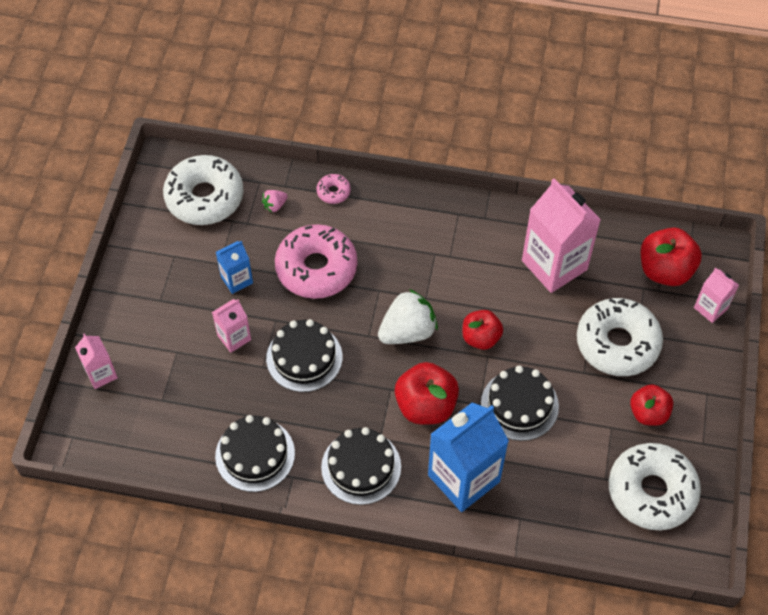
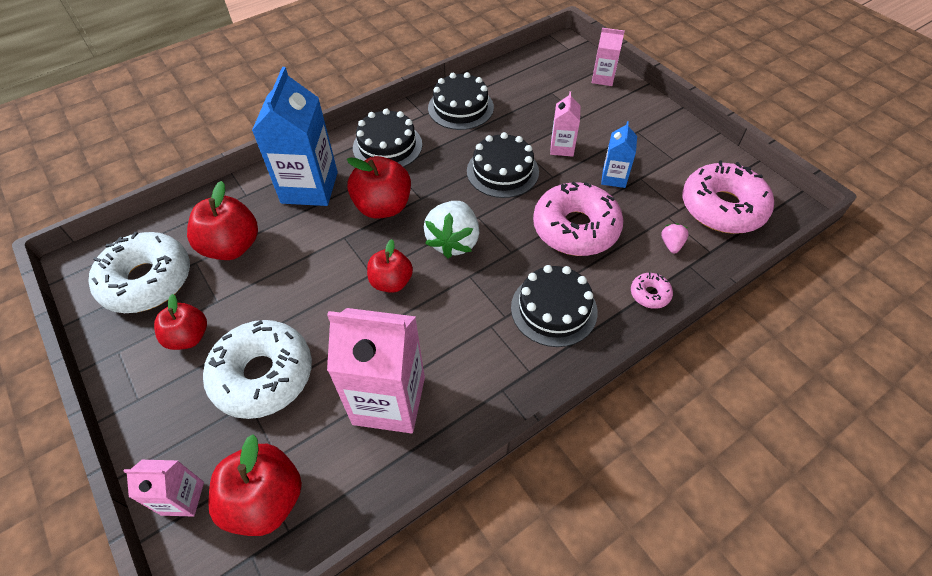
camera: 135 degrees right, 5 degrees down
(205, 197) = (722, 207): white donut -> pink donut
(519, 405) = (311, 259): black cake -> black cake (553, 309)
(568, 469) = (232, 246): none -> red apple

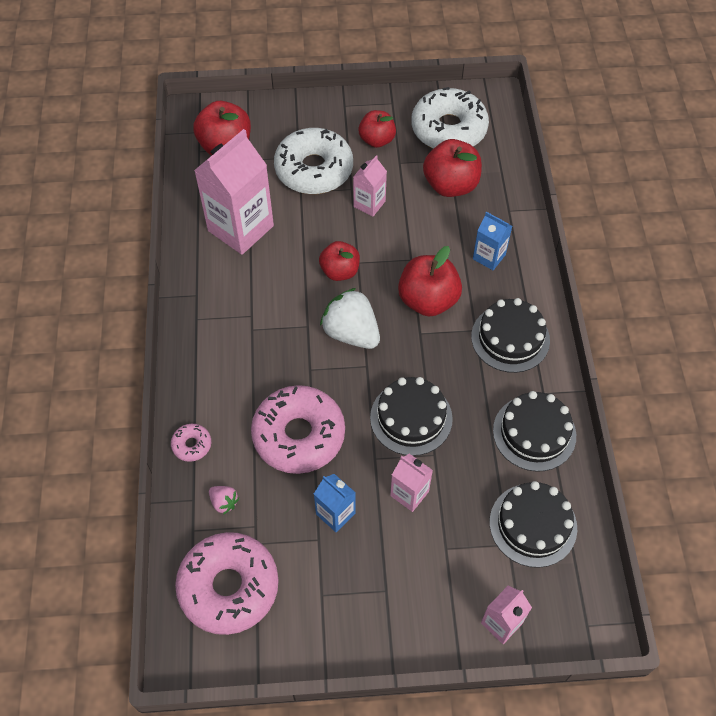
camera: 120 degrees right, 5 degrees up
(182, 498) = (258, 112): pink carton -> pink carton (369, 204)
(309, 187) = (489, 257): blue carton -> blue carton, size x0.51
(553, 309) = (232, 365): black cake -> black cake (533, 525)

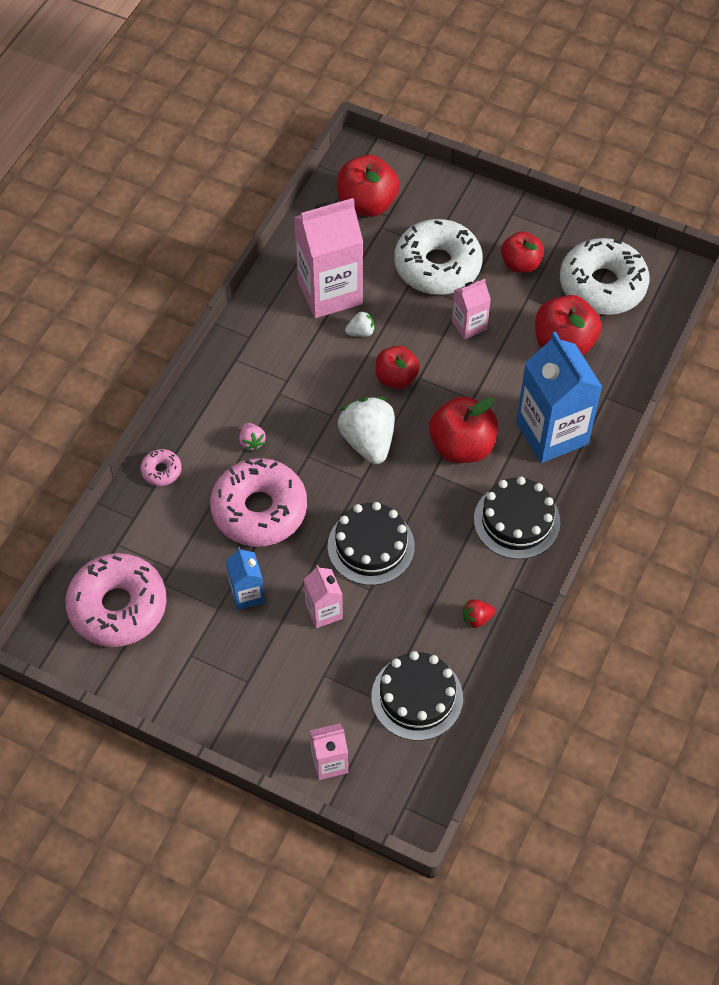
camera: 30 degrees right, 0 degrees up
(224, 502) = (158, 534): pink strawberry -> pink strawberry (252, 442)
(287, 248) = (361, 332): none -> white strawberry
(489, 257) = (552, 433): blue carton -> blue carton, size x1.97
(534, 433) = (476, 618): black cake -> red strawberry

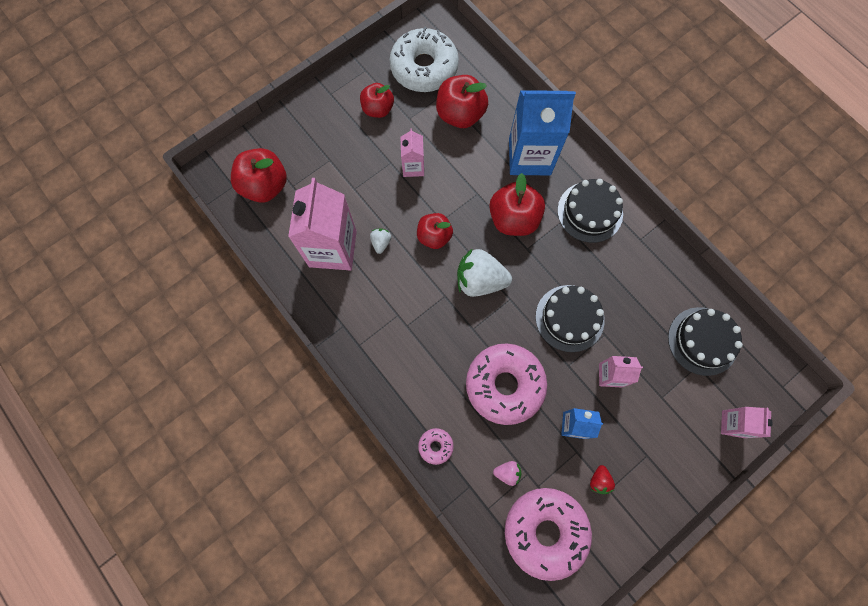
camera: 65 degrees left, 15 degrees up
(252, 442) = (441, 365): pink strawberry -> pink strawberry (507, 472)
(437, 266) = (350, 164): white donut -> none
(476, 618) = (656, 273): red strawberry -> red strawberry (599, 480)

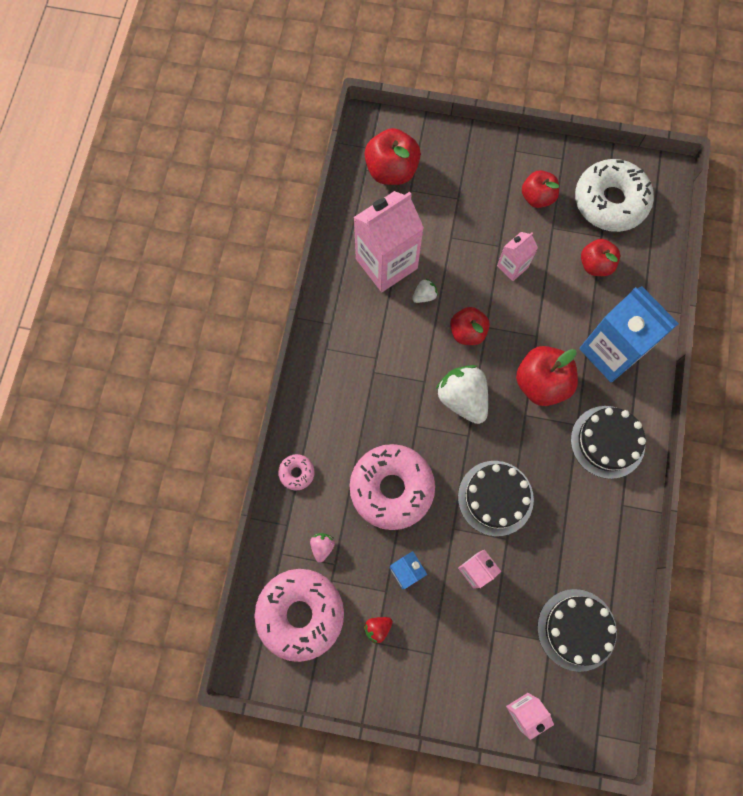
camera: 50 degrees right, 0 degrees up
(460, 114) = (595, 265): red apple -> red apple, size x0.66
(507, 472) = (322, 546): pink strawberry -> pink strawberry turned 135 degrees counterclockwise

